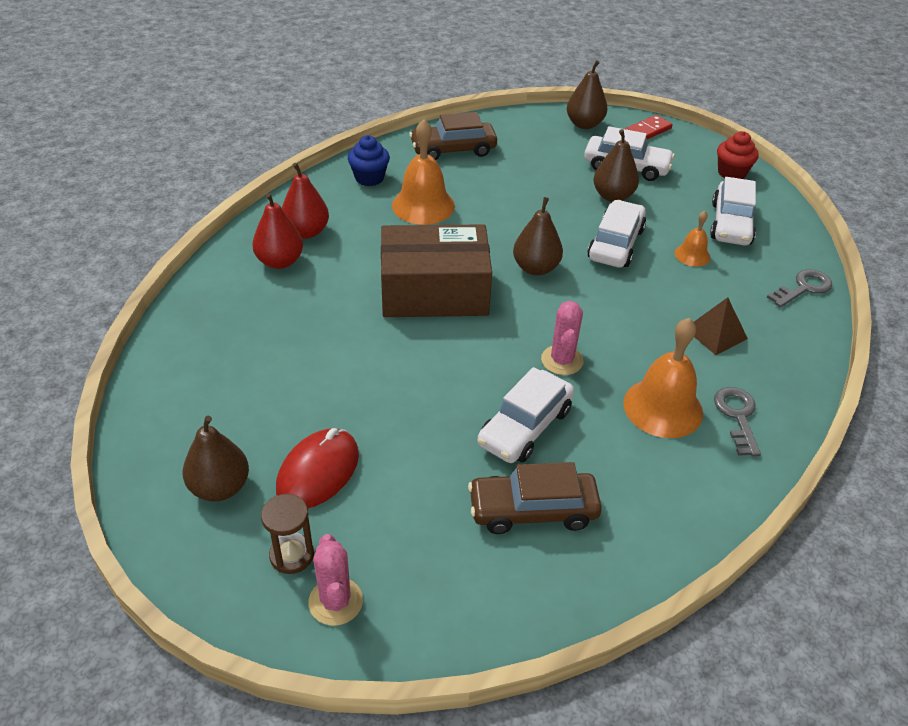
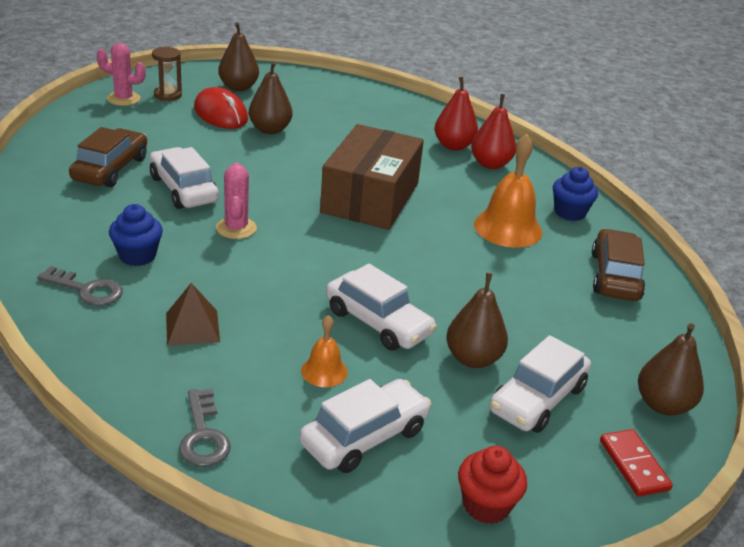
camera: 110 degrees right, 10 degrees down
(536, 268) = (369, 258): brown pear -> brown pear (270, 130)
(562, 360) = (236, 228): pink cactus -> pink cactus turned 60 degrees clockwise
(663, 407) = (137, 256): orange bell -> blue cupcake
(730, 224) = (365, 437): white car -> white car turned 105 degrees clockwise

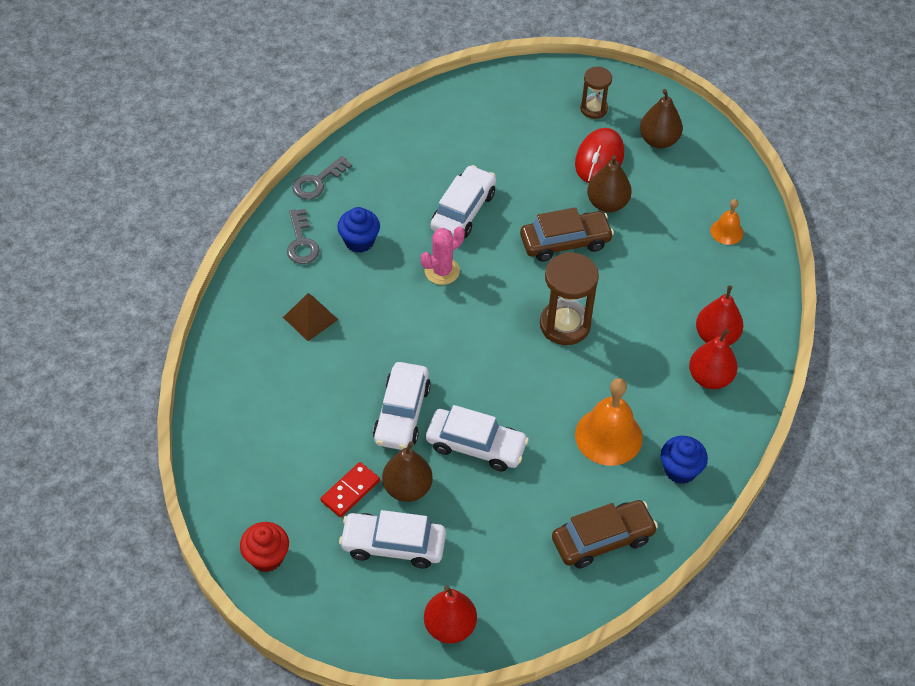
camera: 60 degrees right, 20 degrees up
(110, 169) = (449, 154): brown car -> brown car (565, 242)
(123, 99) = (557, 89): pink cactus -> none
(203, 435) = (219, 385): grey key -> grey key (317, 182)
(324, 371) = (324, 411): orange bell -> orange bell (726, 231)
(365, 437) = (279, 465): white car -> white car (476, 446)
(370, 198) = (565, 325): brown box -> brown hourglass
(633, 465) = (366, 628): red domino -> red domino (350, 491)
(663, 405) = (450, 626): brown pear -> red pear

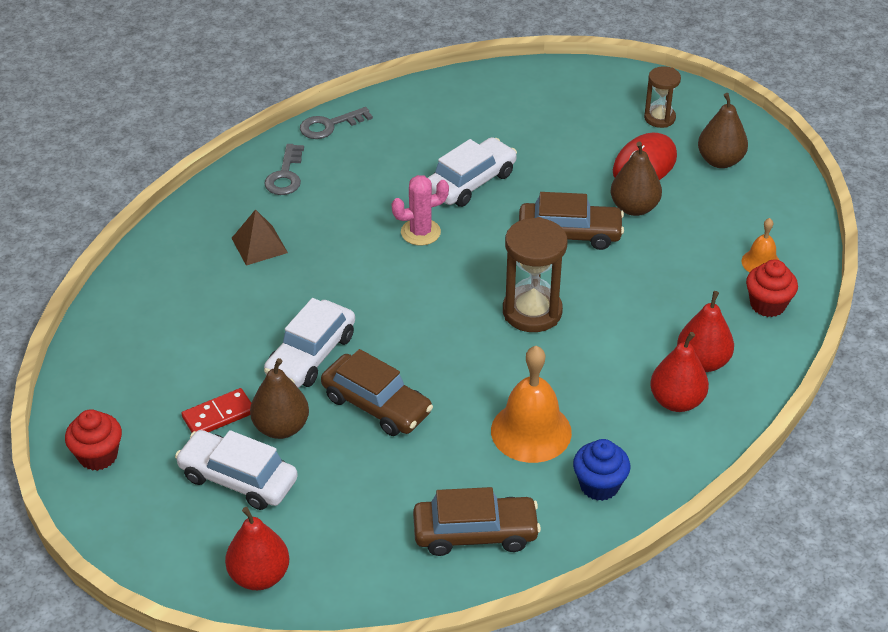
camera: 20 degrees right, 10 degrees down
(359, 241) = (346, 187): blue cupcake -> none
(476, 446) = (376, 405): white car -> brown car
(746, 270) = (767, 305): none -> red cupcake

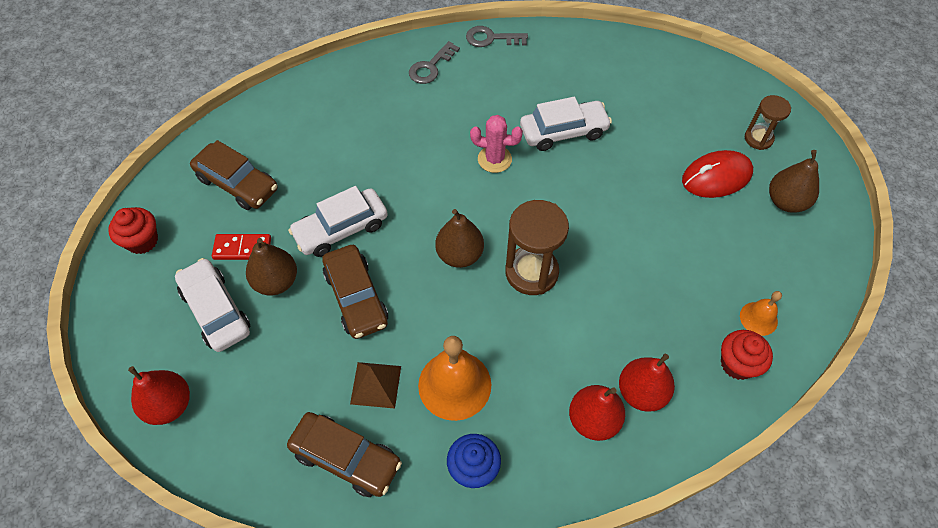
camera: 30 degrees right, 15 degrees up
(259, 245) = (371, 117): brown pyramid -> brown pyramid (376, 384)
(569, 234) = (610, 214): brown car -> brown car (237, 184)
(634, 208) = (680, 214): brown pear -> brown pear (459, 255)

